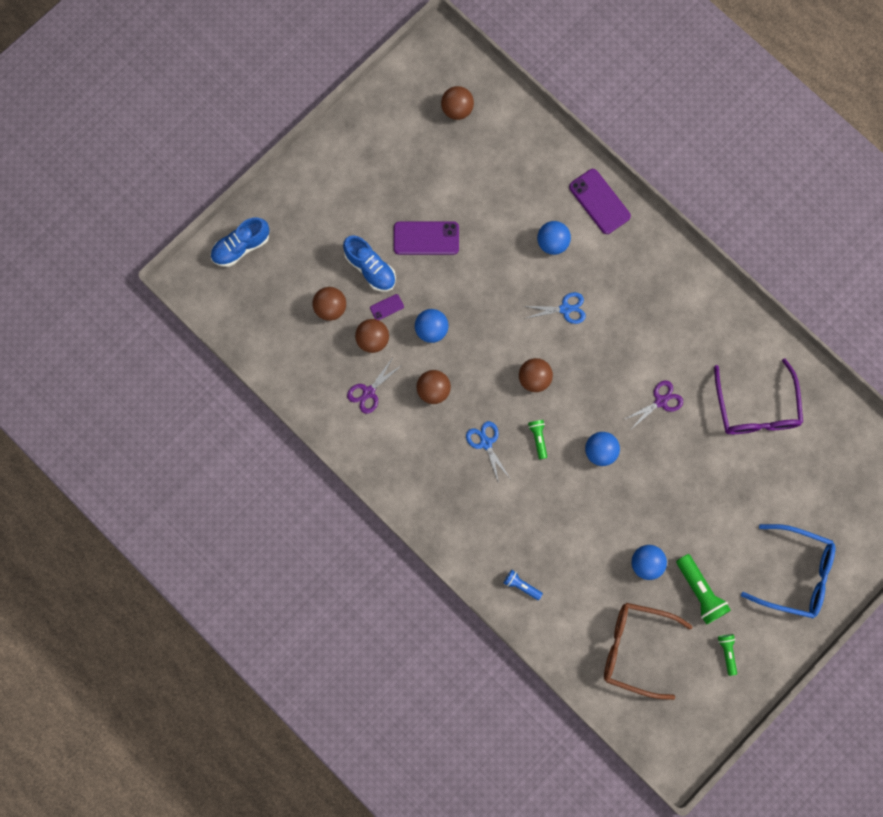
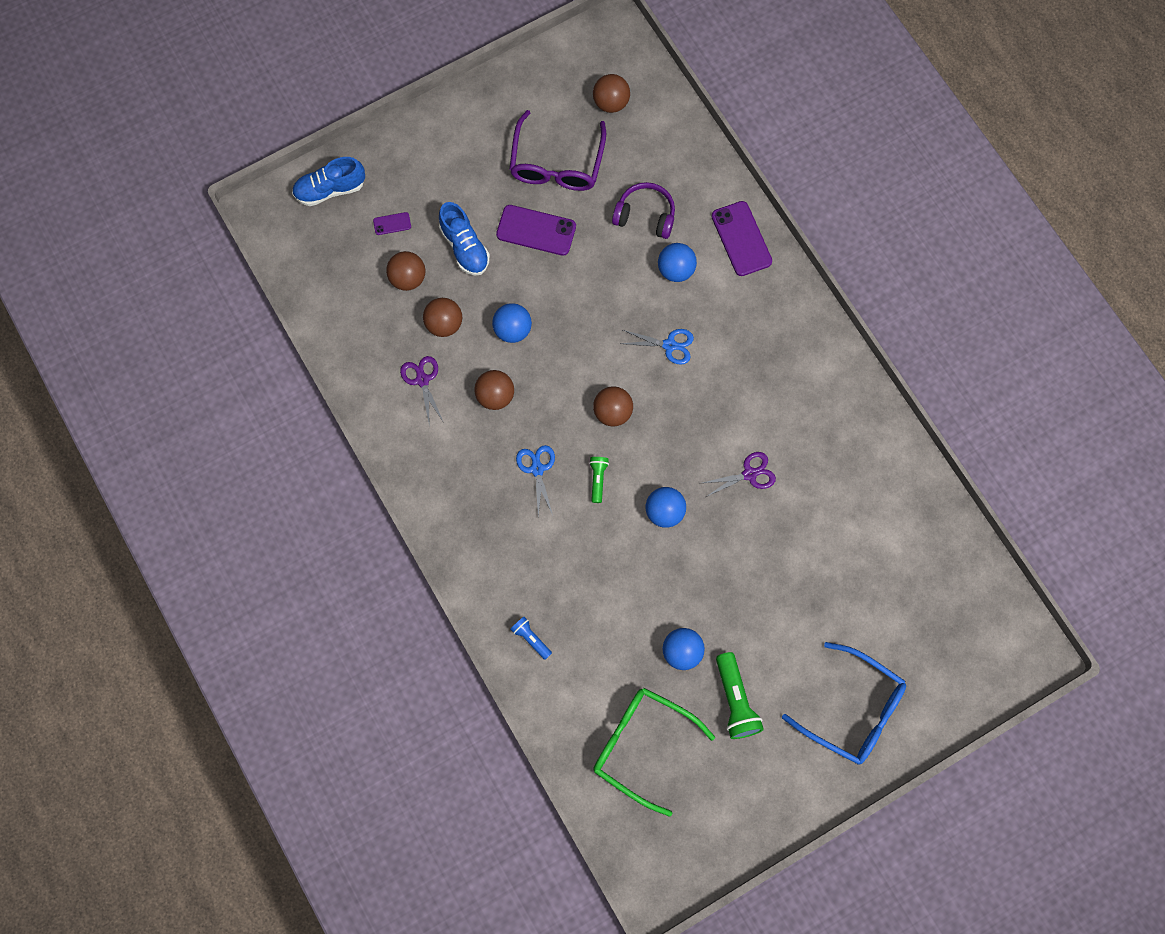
camera: 15 degrees right, 5 degrees down
(368, 392) = (422, 380): purple scissors -> purple scissors turned 105 degrees clockwise
(387, 307) = (470, 293): purple phone -> purple phone (392, 224)
(514, 202) = (645, 215): none -> purple headphones
(636, 649) = (642, 746): brown glasses -> green glasses
(727, 652) = (747, 779): green flashlight -> none
(756, 407) = (858, 509): purple glasses -> purple glasses (557, 163)

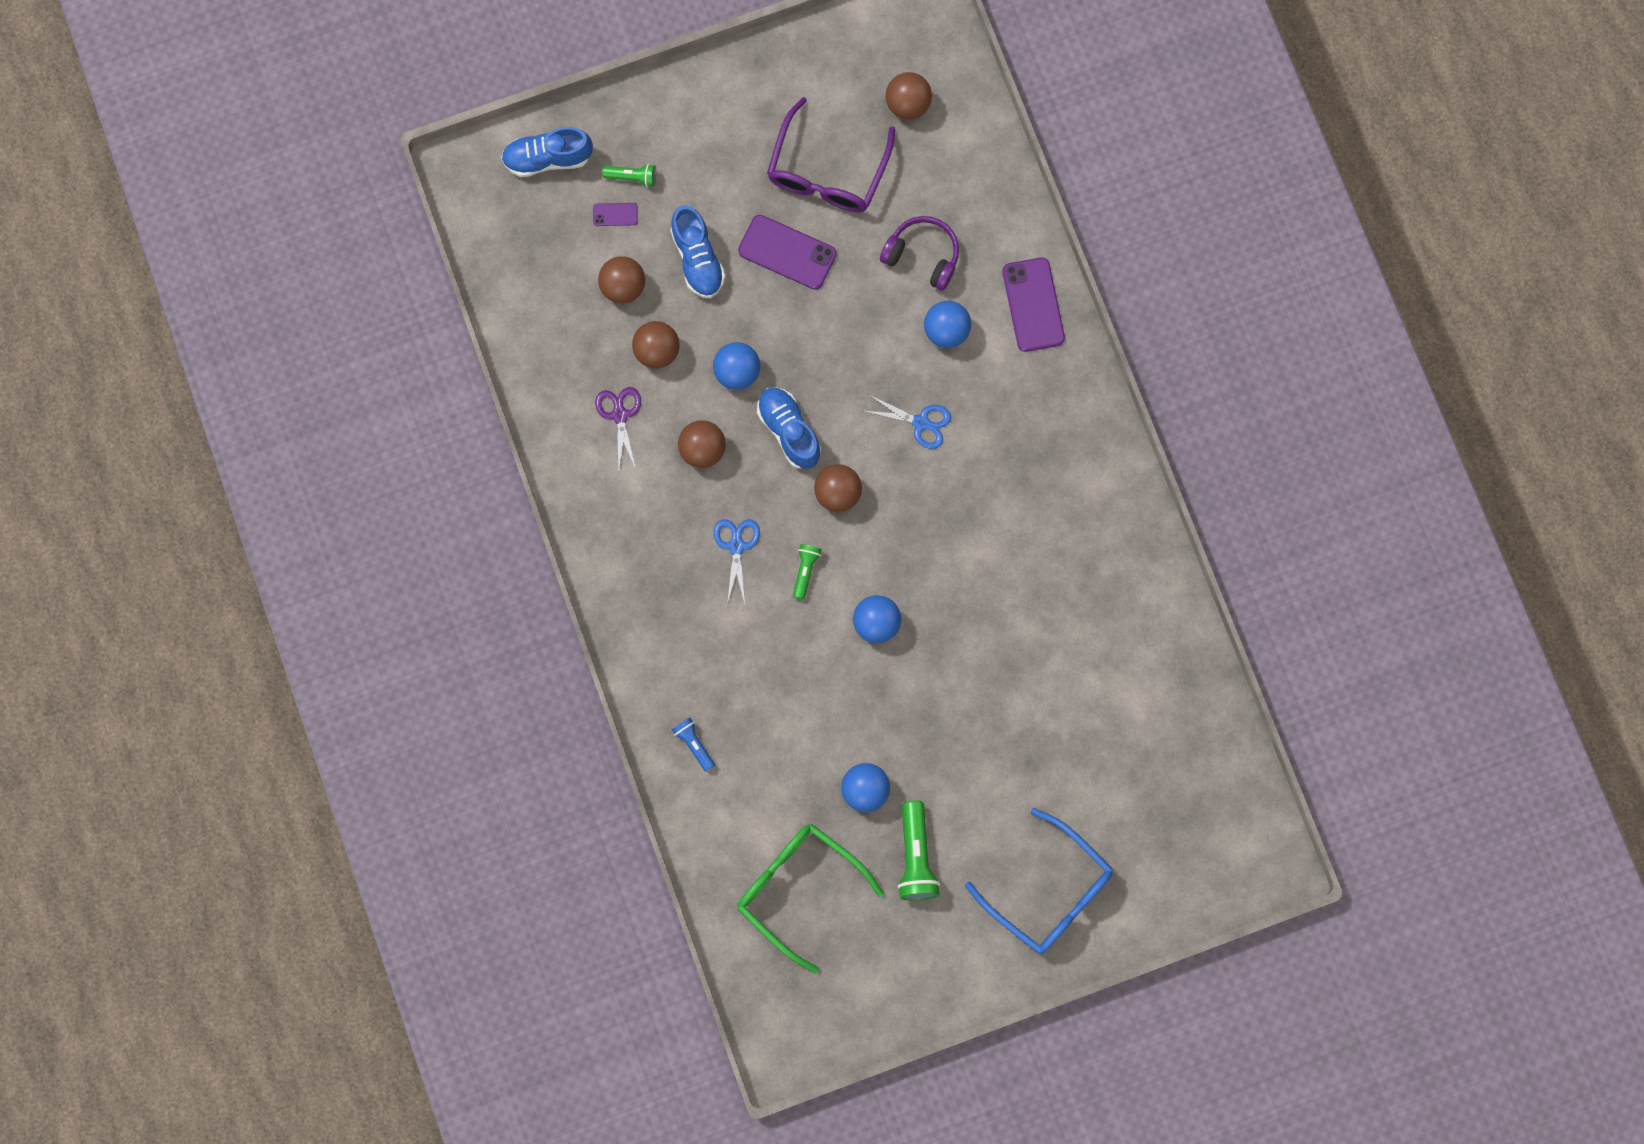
camera: 10 degrees right, 5 degrees up
(401, 193) = (632, 177): none -> green flashlight
(563, 369) = (789, 431): none -> blue shoe
(749, 474) = (985, 595): purple scissors -> none

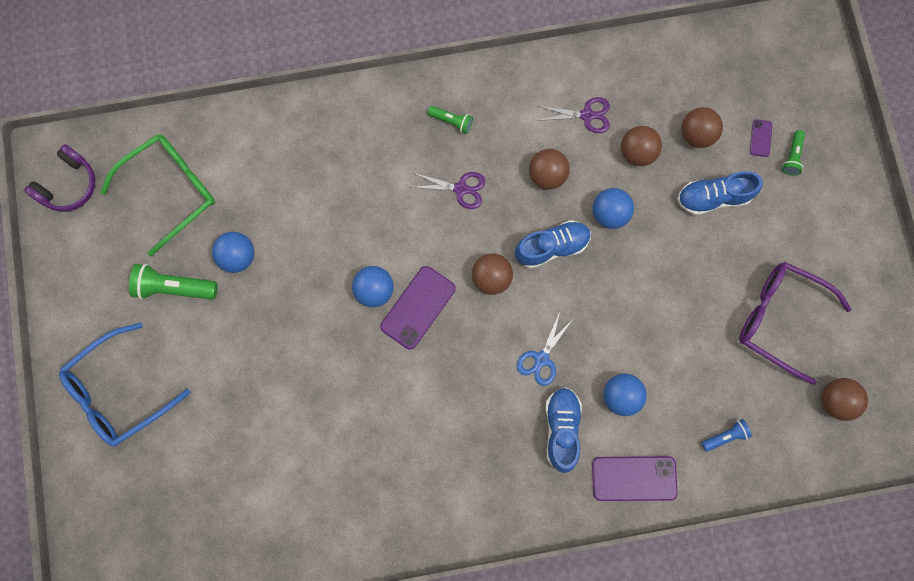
camera: 100 degrees right, 0 degrees up
(548, 158) = (816, 92): blue shoe -> blue shoe (561, 429)
(694, 744) = (305, 130): blue flashlight -> blue flashlight (725, 436)
(736, 546) = (461, 189): blue scissors -> purple scissors
(787, 252) = (710, 272): purple phone -> purple phone (418, 307)
(805, 571) = (429, 240): green flashlight -> green flashlight (451, 121)
(922, 256) = (692, 388): purple headphones -> purple headphones (68, 185)

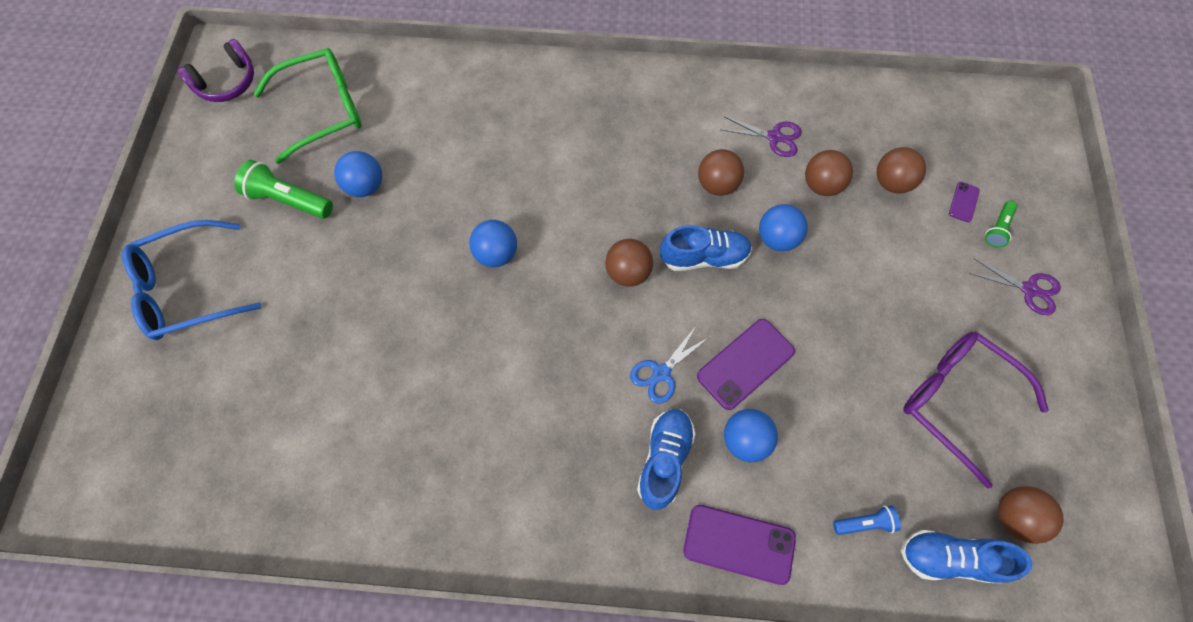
camera: 15 degrees right, 10 degrees down
(418, 307) = (538, 283): purple phone -> purple phone (745, 364)
(451, 121) = (629, 111): green flashlight -> none
(461, 189) = (620, 176): purple scissors -> purple scissors (1029, 289)
(713, 198) = (898, 249): blue shoe -> blue shoe (949, 557)

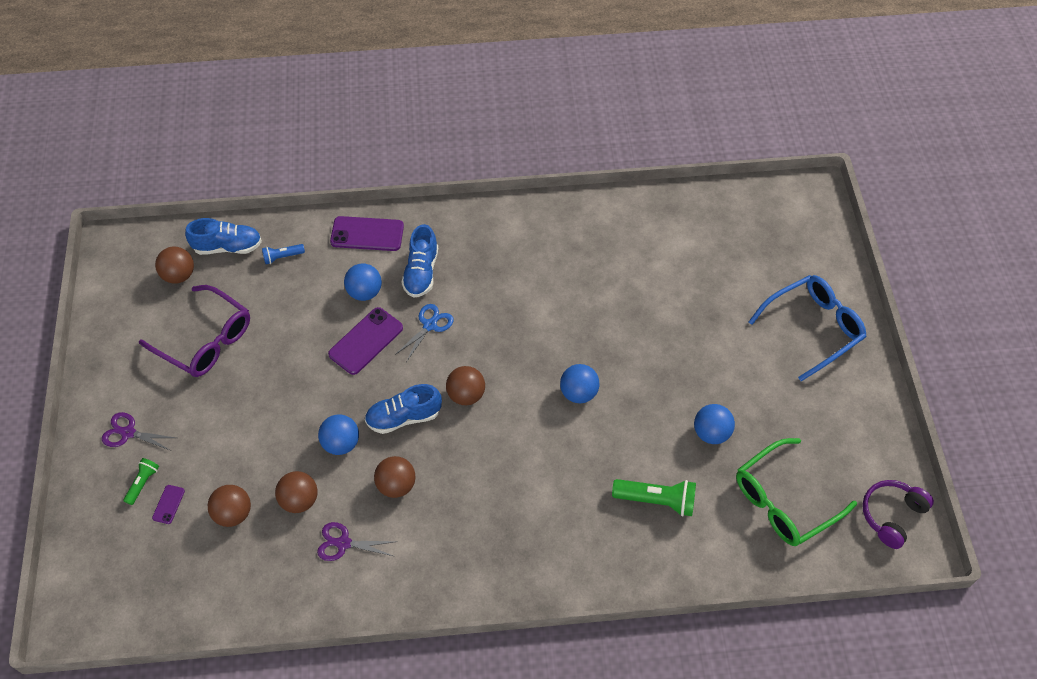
camera: 170 degrees right, 10 degrees down
(289, 200) = (771, 410): green flashlight -> green flashlight (656, 500)

